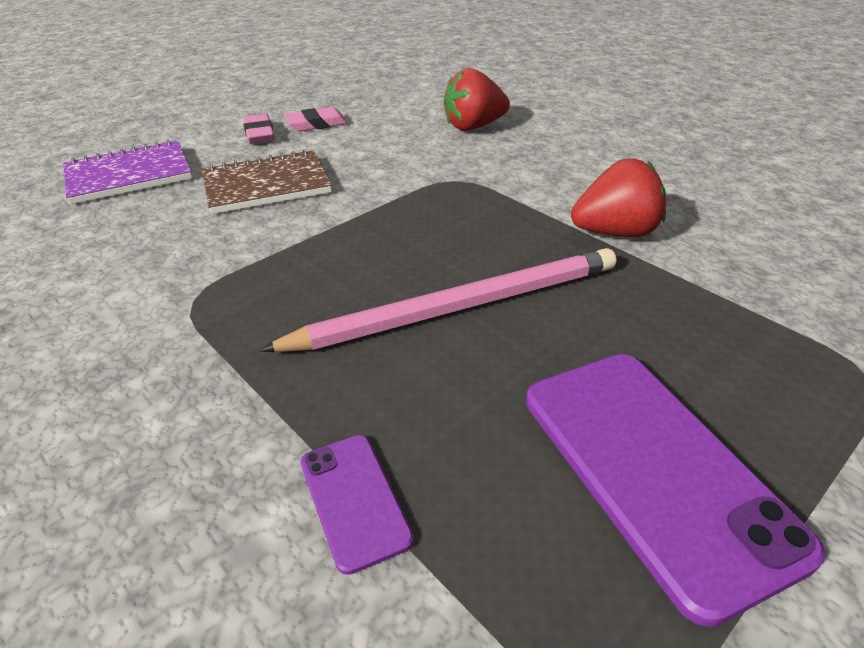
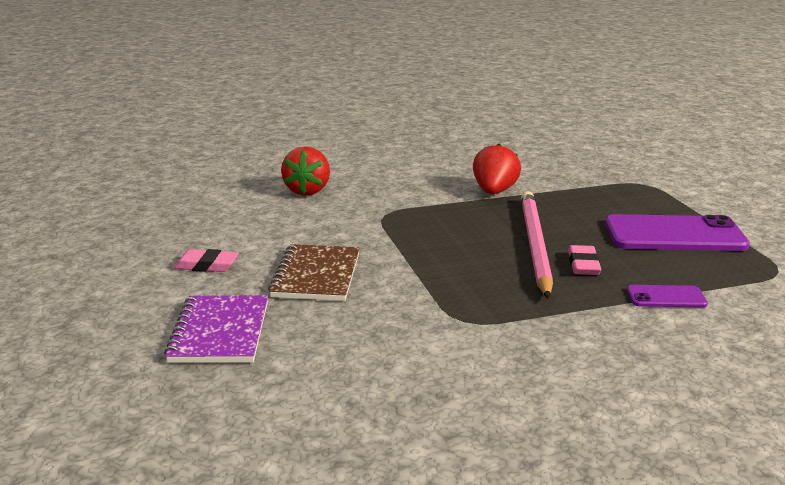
camera: 65 degrees left, 15 degrees down
(316, 124) = (220, 240): pink eraser -> pink eraser (583, 265)

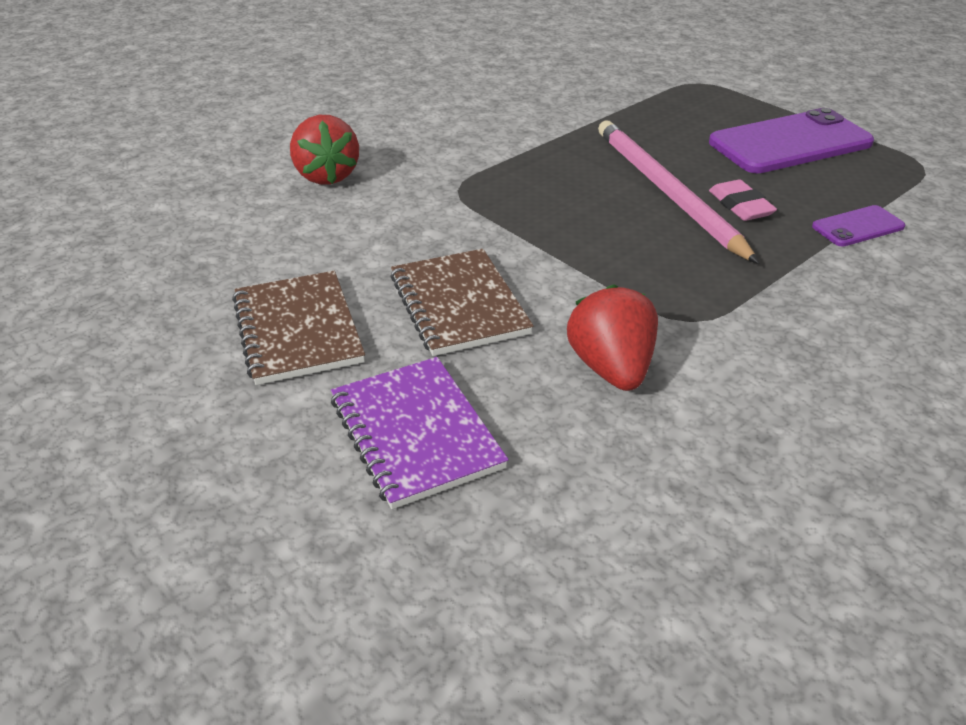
camera: 25 degrees left, 15 degrees up
(206, 265) = (298, 330): pink eraser -> brown notebook
(494, 192) = (554, 127): red strawberry -> red strawberry (611, 368)

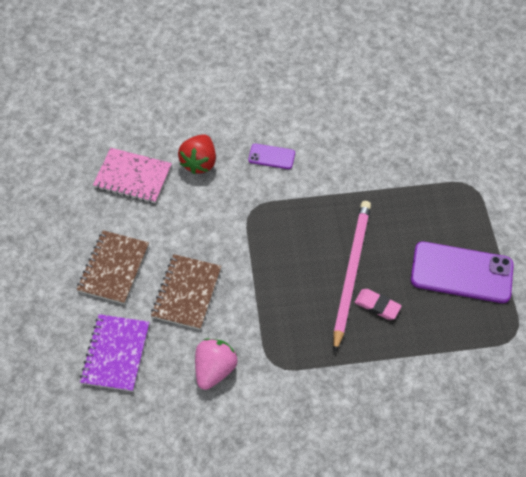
camera: 35 degrees right, 20 degrees up
(230, 224) = (133, 177): none -> pink notebook
(611, 368) = (215, 369): red strawberry -> pink strawberry
(740, 206) = (377, 305): pink eraser -> pink eraser turned 75 degrees counterclockwise
(858, 227) = (419, 357): purple phone -> purple phone (271, 156)

